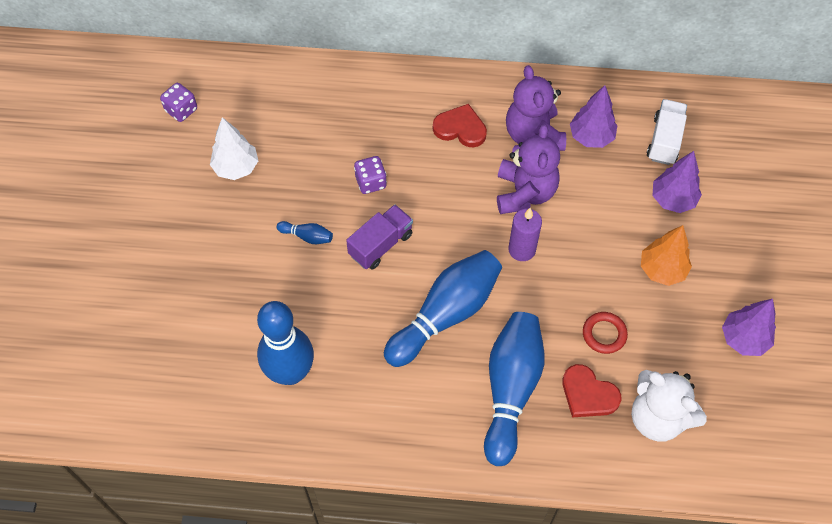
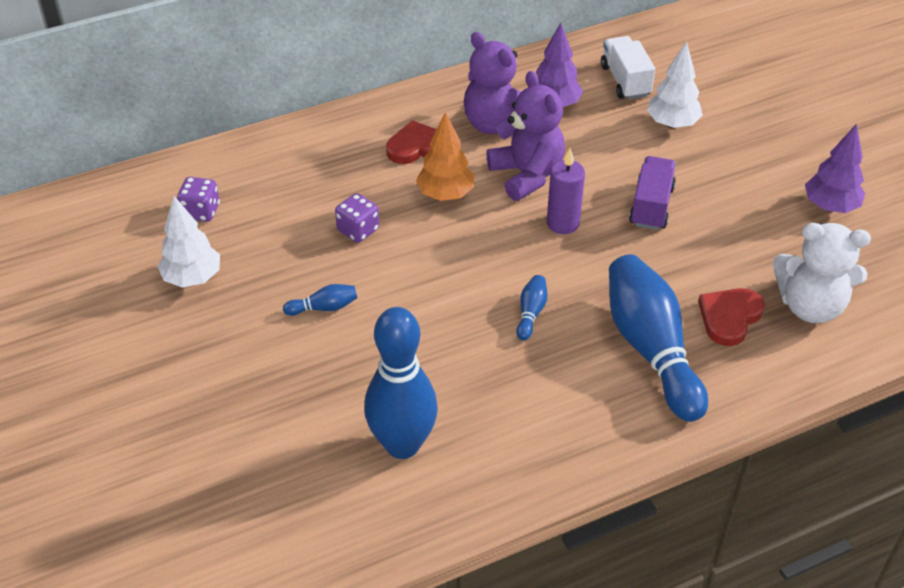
camera: 30 degrees left, 15 degrees down
(181, 110) = (85, 251): purple dice -> purple dice (201, 211)
(381, 245) = (412, 281): purple truck -> purple truck (651, 206)
(445, 314) = (531, 313): blue bowling pin -> blue bowling pin, size x0.41
(588, 394) = (729, 317): red heart -> red heart turned 120 degrees clockwise
(604, 334) = (701, 259): red ring -> none
(662, 270) = (710, 183): orange tree -> orange tree (445, 194)
(672, 199) = (672, 124): purple tree -> white tree

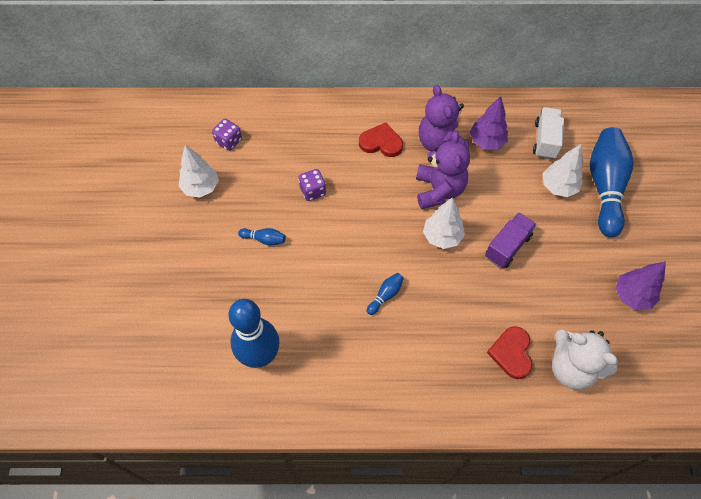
camera: 25 degrees right, 15 degrees up
(445, 194) = (379, 185): orange tree -> none
(563, 223) = (442, 236): purple candle -> white tree
(651, 349) = (447, 355): blue bowling pin -> blue bowling pin (605, 187)
(729, 317) = (511, 353): red heart -> red heart turned 60 degrees counterclockwise

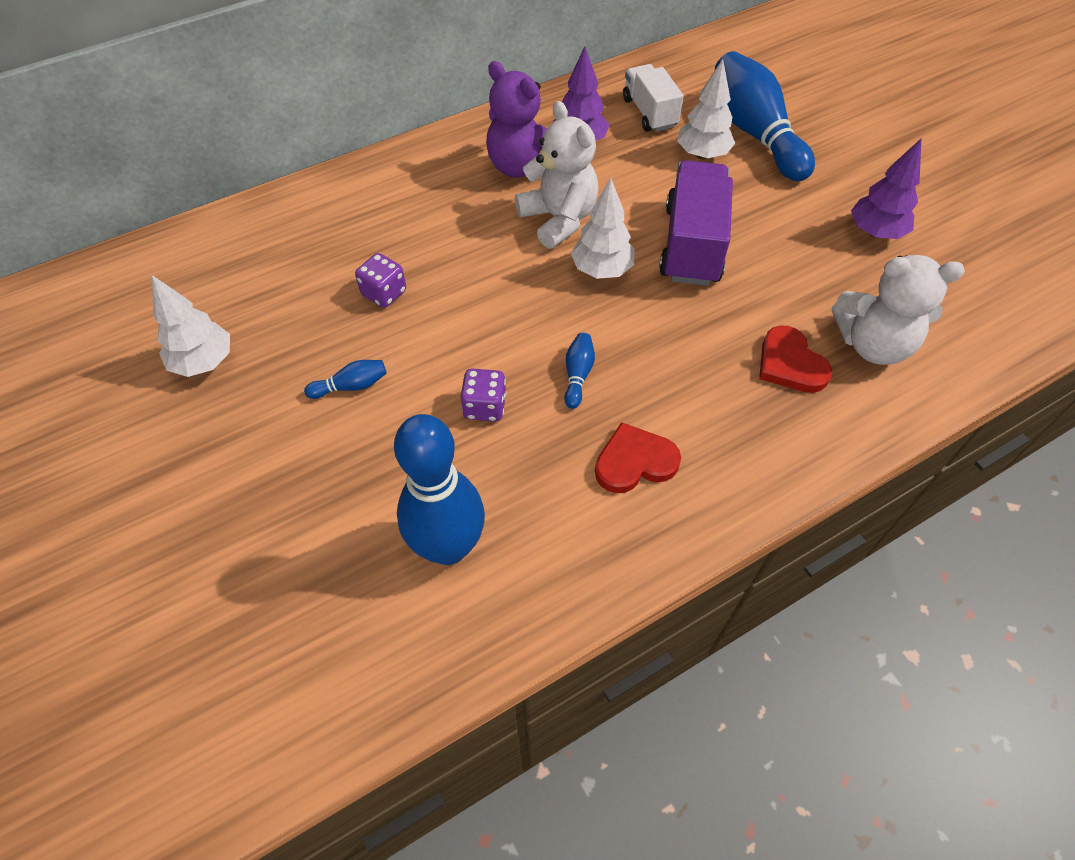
camera: 30 degrees left, 5 degrees down
(229, 141) = (212, 284): purple dice -> purple dice (485, 406)
(381, 142) = (442, 196): red heart -> red heart (634, 462)
(439, 190) = (559, 219): purple teddy bear -> white teddy bear
(507, 246) = (692, 245): purple truck -> purple truck, size x1.54

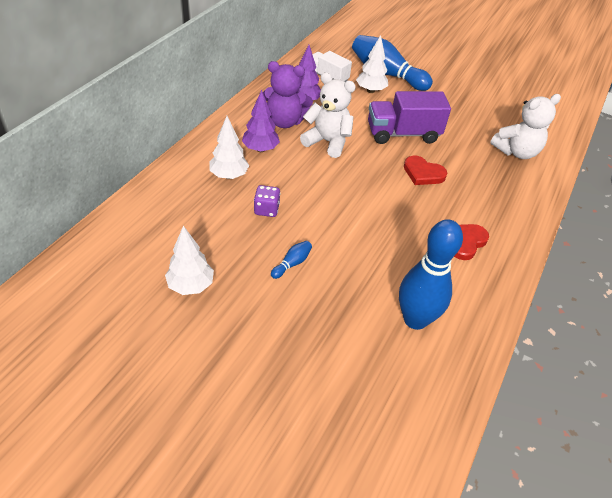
camera: 35 degrees left, 10 degrees down
(485, 406) = (372, 245): purple dice -> none
(578, 375) = (404, 213): blue bowling pin -> none
(602, 270) = (371, 159): white tree -> white tree (229, 176)
(692, 245) = (403, 134): purple truck -> purple truck turned 75 degrees counterclockwise
(790, 364) = (491, 172): red heart -> red heart (423, 173)
(875, 232) = (476, 103): purple tree -> purple tree (260, 149)

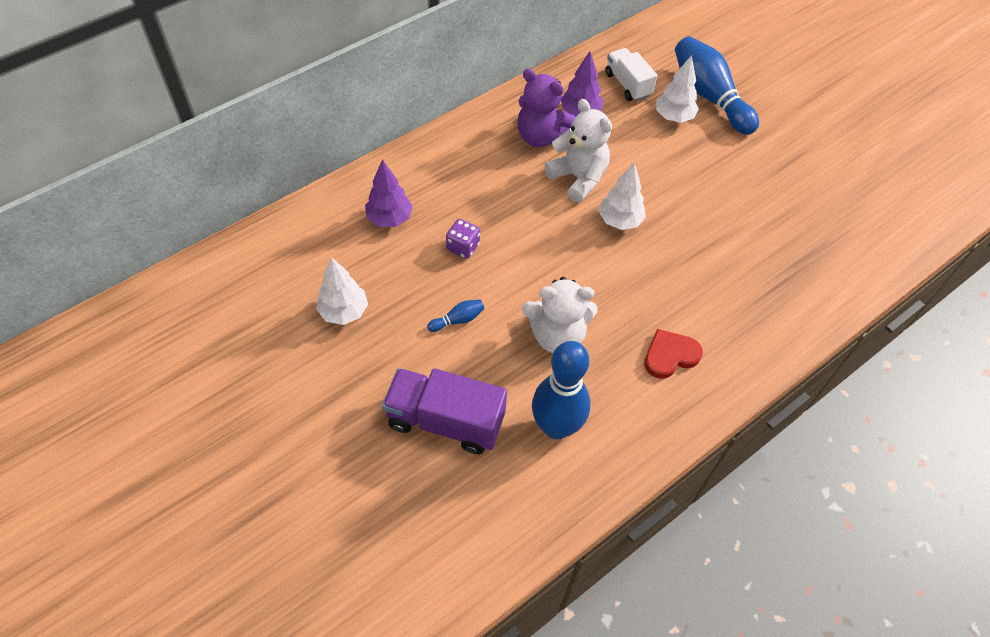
camera: 25 degrees right, 10 degrees up
(229, 176) = (442, 193): white tree -> white tree (619, 221)
(260, 149) = (494, 167): purple tree -> purple tree (389, 219)
(403, 134) = (679, 190): purple truck -> purple truck (445, 421)
(423, 173) = (673, 252): red heart -> none
(516, 152) = (817, 256): white teddy bear -> white teddy bear (557, 335)

